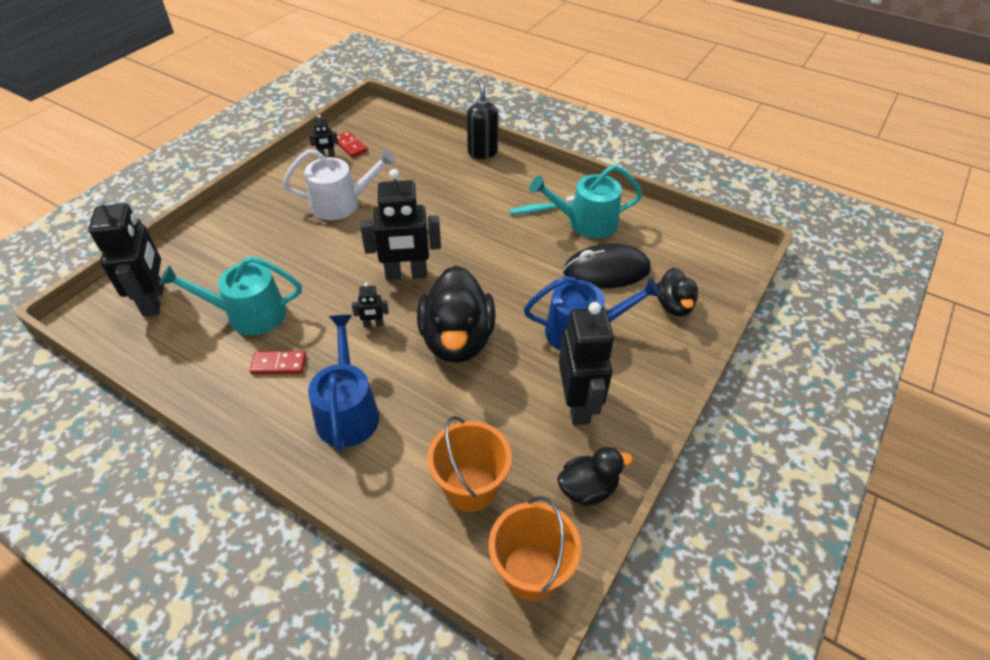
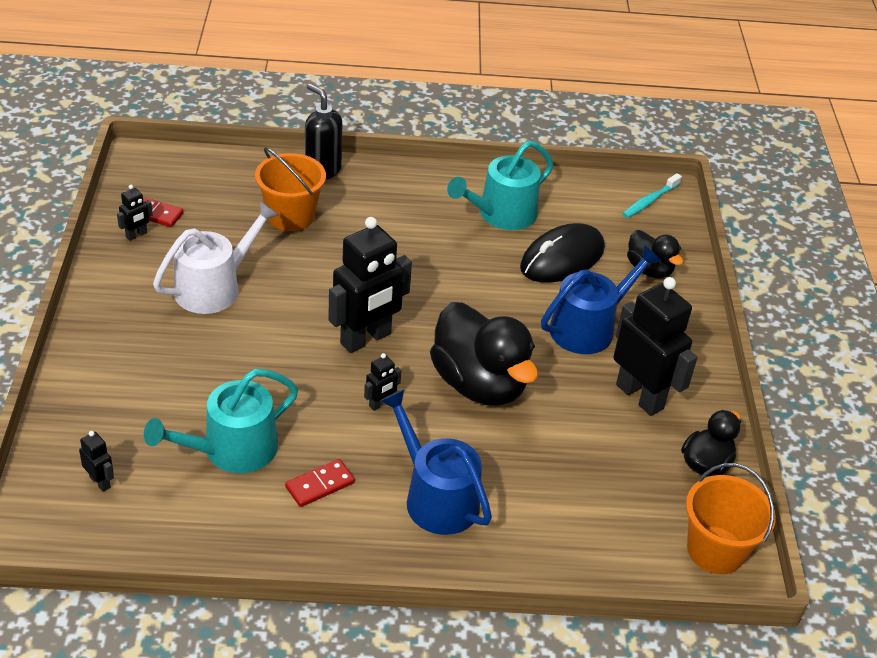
camera: 35 degrees left, 5 degrees down
(154, 300) = (100, 482): black robot -> black robot, size x0.44
(470, 487) = (609, 509): orange bucket -> orange bucket (291, 216)
(542, 209) = (445, 215): turquoise toothbrush -> turquoise toothbrush (649, 201)

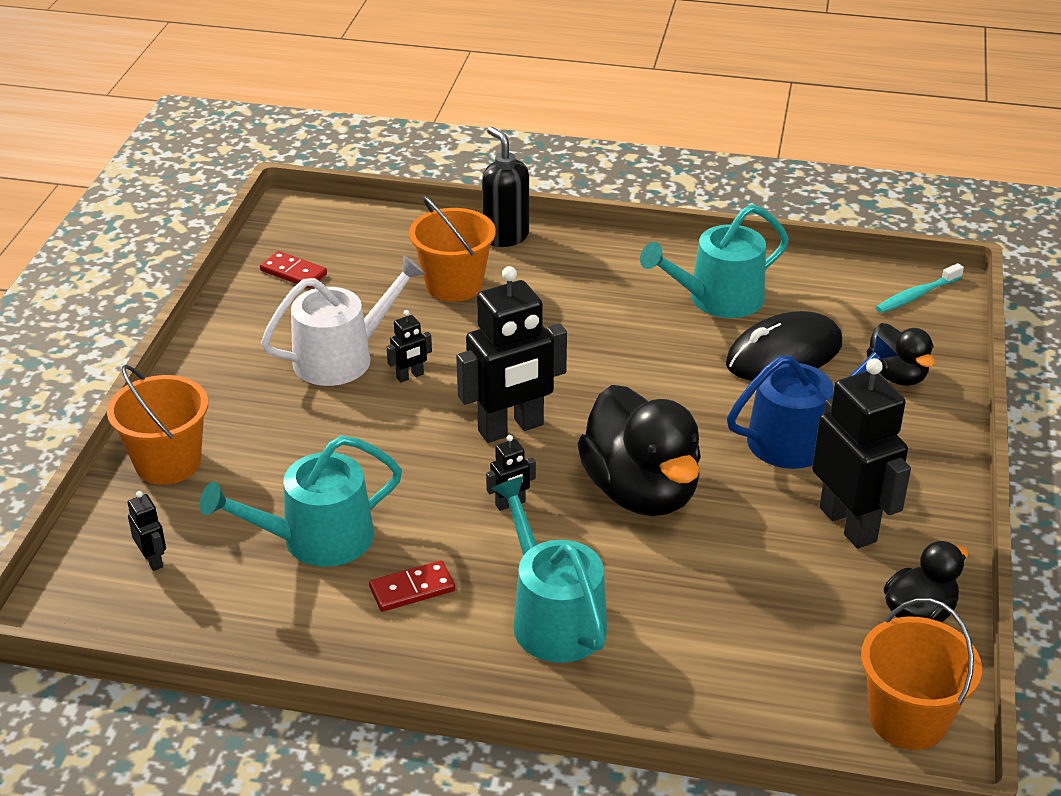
camera: 15 degrees right, 5 degrees down
(91, 394) = (168, 463): none -> orange bucket
(136, 235) = (266, 294): black robot -> black robot (410, 376)
(436, 497) = (553, 617): blue watering can -> turquoise watering can

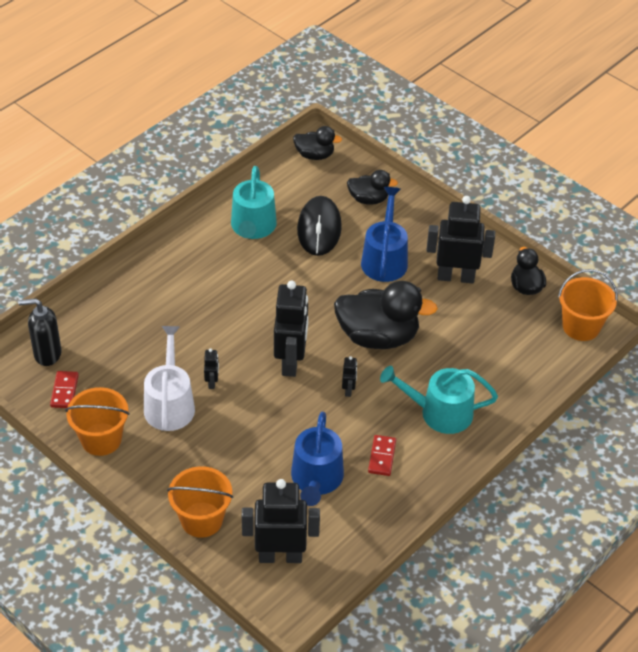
camera: 60 degrees left, 10 degrees up
(153, 560) = (280, 556): black robot -> black robot, size x2.30
(293, 272) = (64, 391): red domino -> red domino turned 60 degrees counterclockwise
(316, 539) = (316, 479): turquoise watering can -> blue watering can
(454, 285) = (144, 325): orange bucket -> orange bucket (101, 439)
(505, 237) = (117, 281): black soap dispenser -> black soap dispenser (47, 354)
(916, 295) = (314, 155): turquoise toothbrush -> black duck

